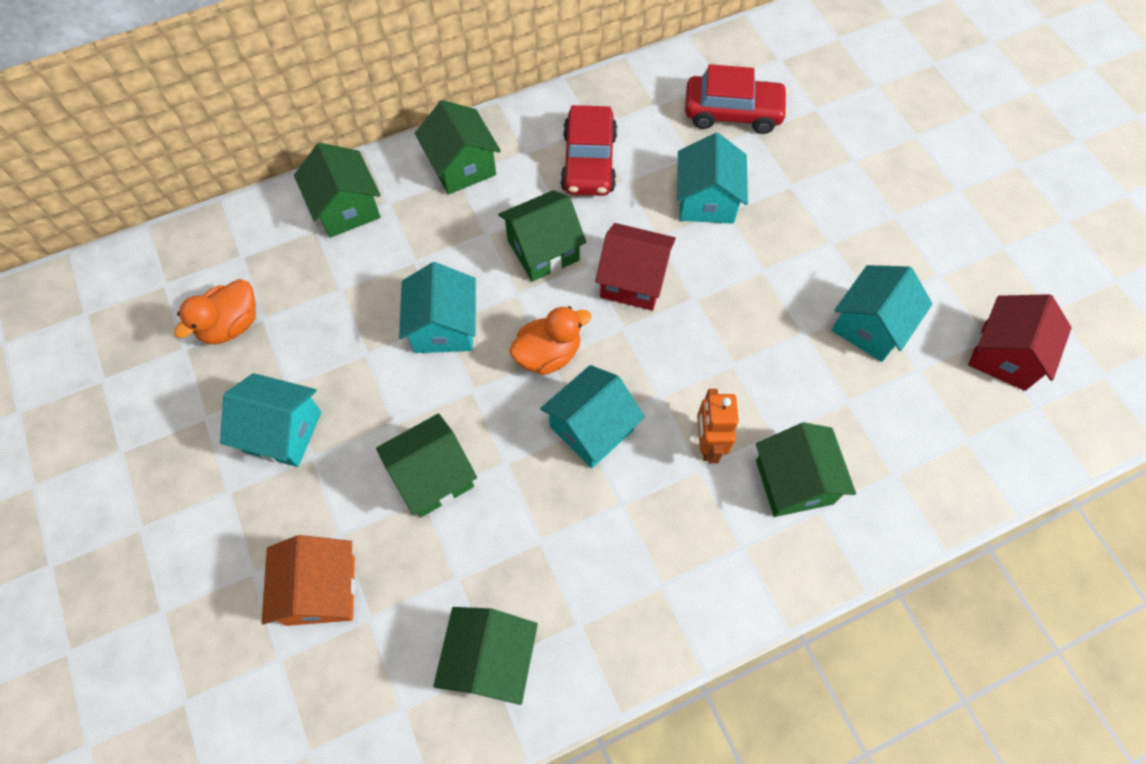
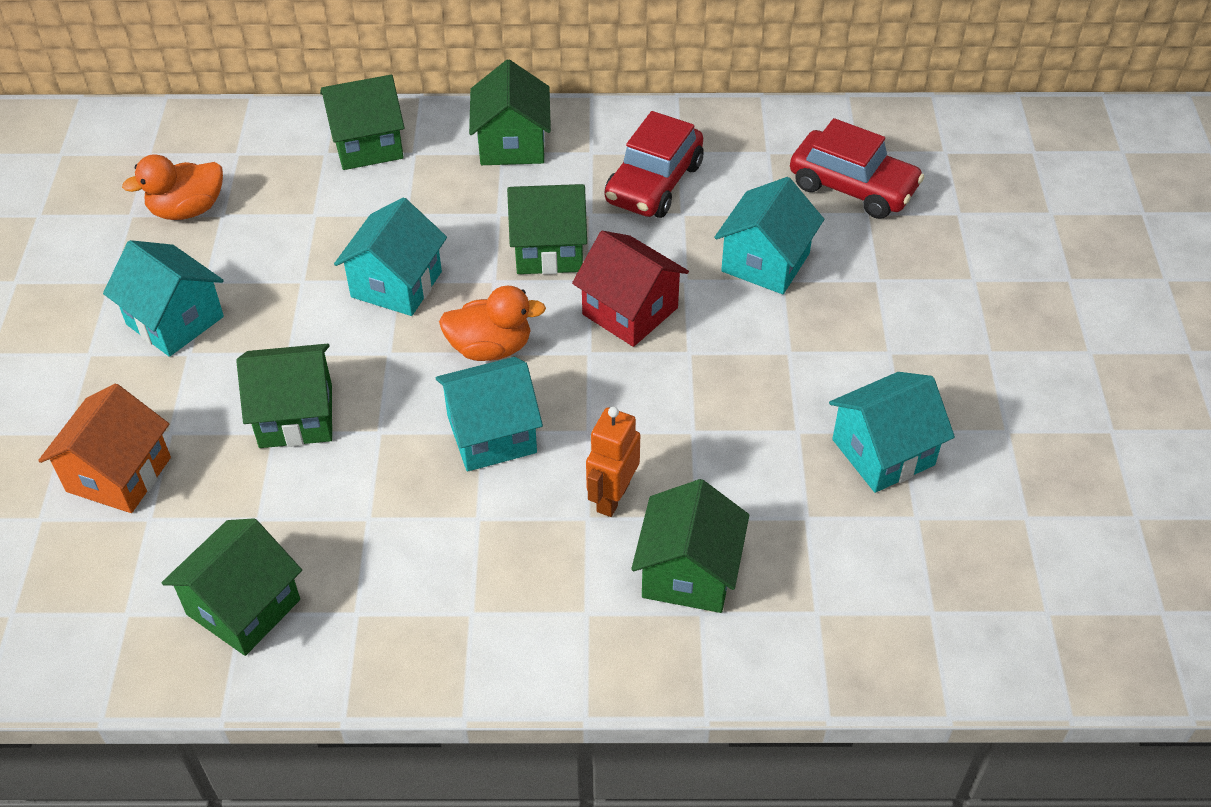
camera: 25 degrees right, 15 degrees down
(346, 208) = (367, 144): green house -> green house turned 75 degrees clockwise
(1004, 355) = (1038, 543): red house -> none

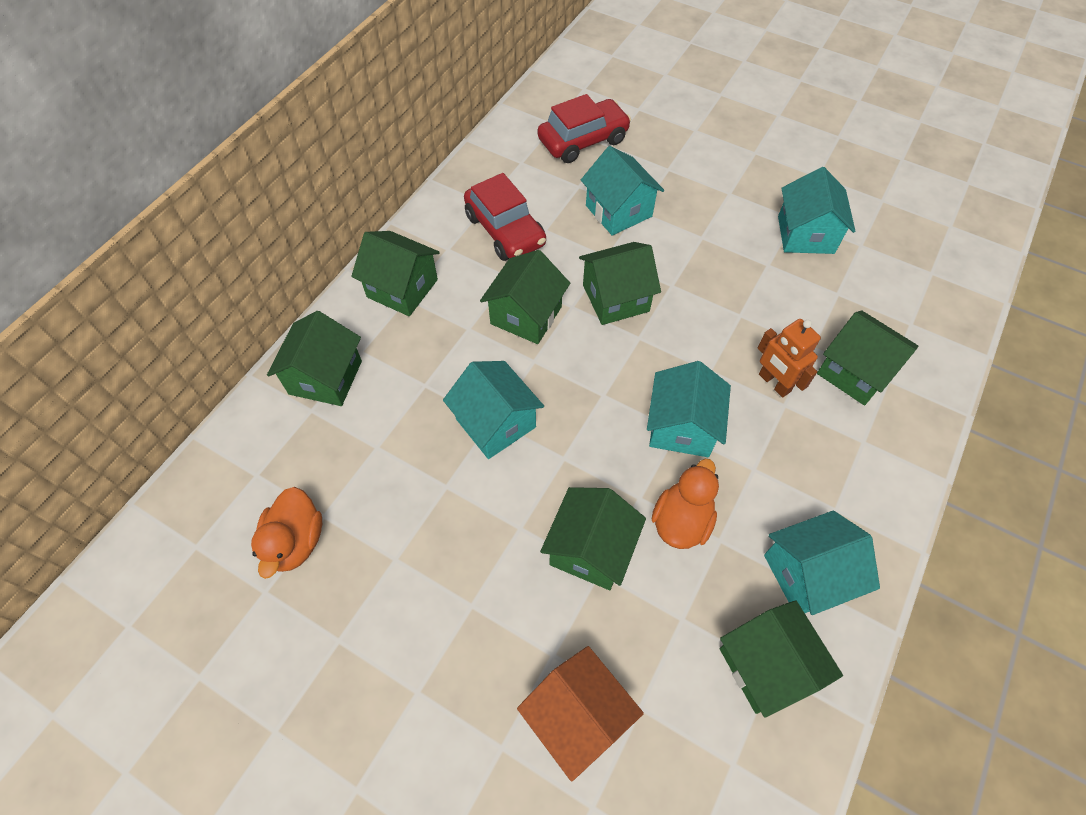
camera: 60 degrees left, 10 degrees up
(175, 320) = (425, 602): turquoise house -> turquoise house (807, 574)
(490, 348) = (599, 392): orange duck -> orange duck (681, 521)
(630, 311) = (616, 298): red house -> green house

